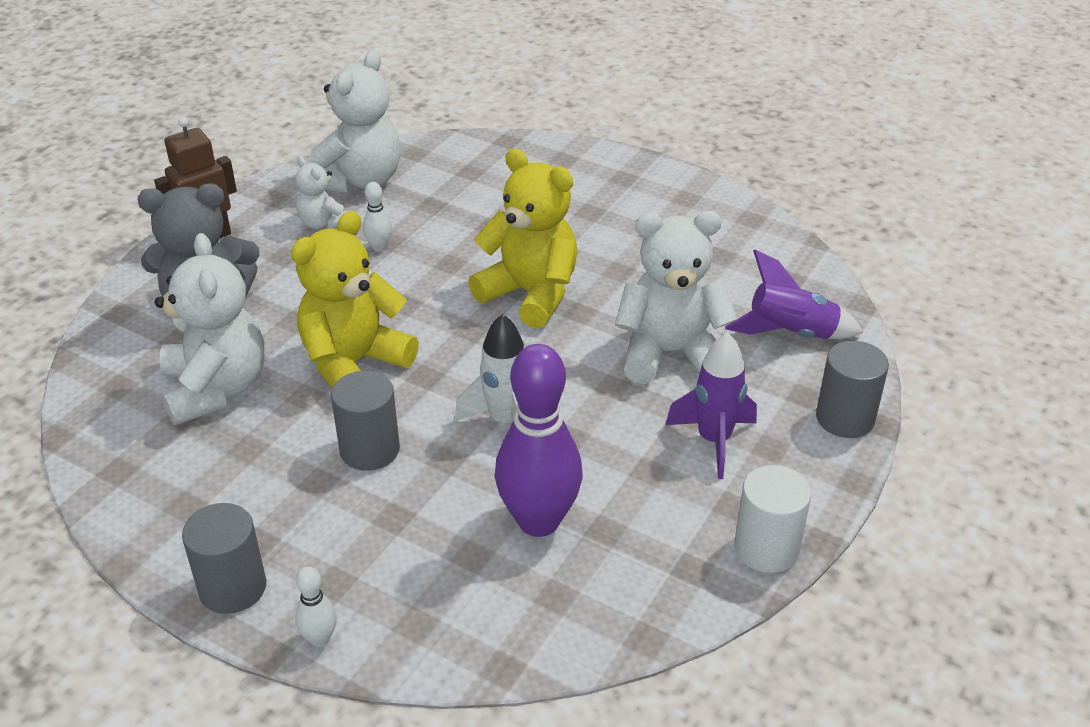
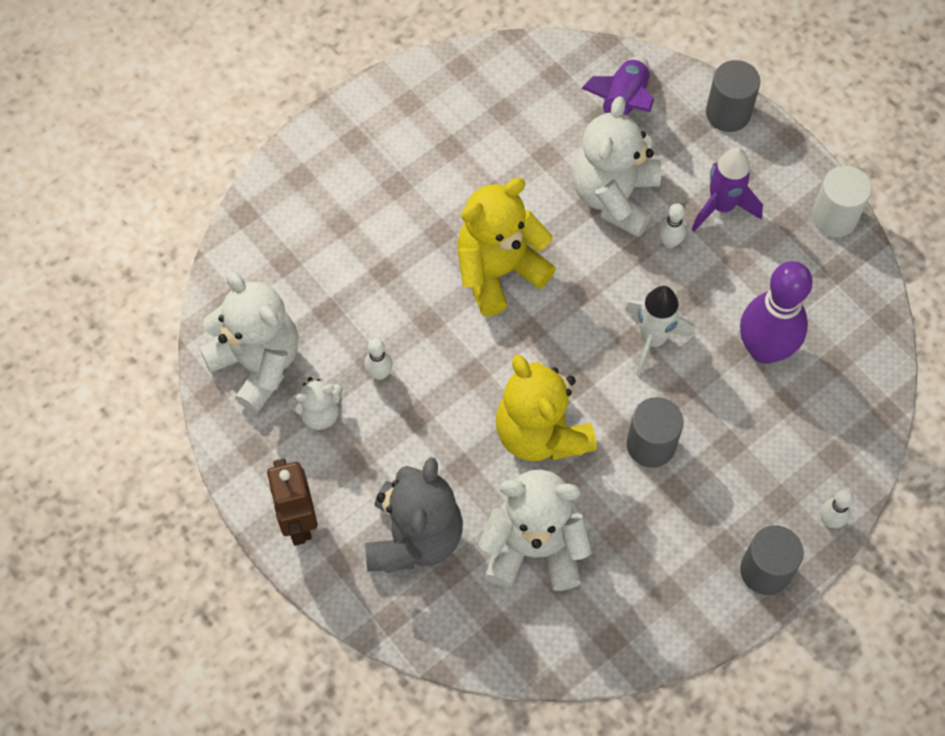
camera: 70 degrees left, 25 degrees up
(638, 408) = (669, 242): none -> white bowling pin

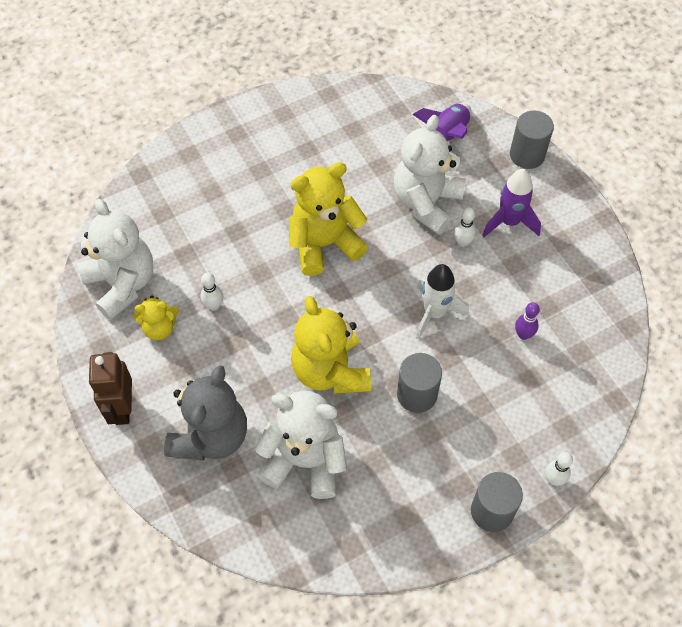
camera: 10 degrees right, 5 degrees down
(319, 413) = (159, 328): white teddy bear -> yellow teddy bear
(764, 349) = (523, 334): purple bowling pin -> purple bowling pin, size x0.43
(834, 217) = (598, 243): white cylinder -> none

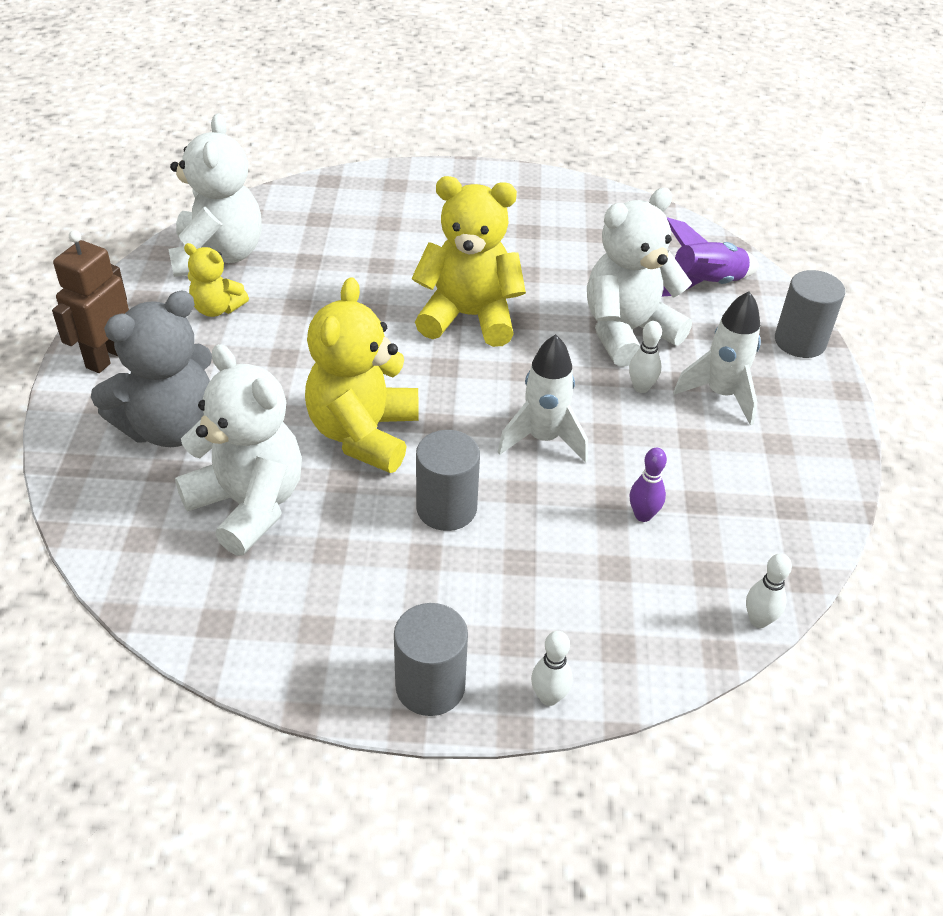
camera: 30 degrees right, 15 degrees down
(214, 305) = (293, 315): white bowling pin -> white bowling pin (758, 620)
(509, 222) = (721, 394): purple rocket -> white rocket

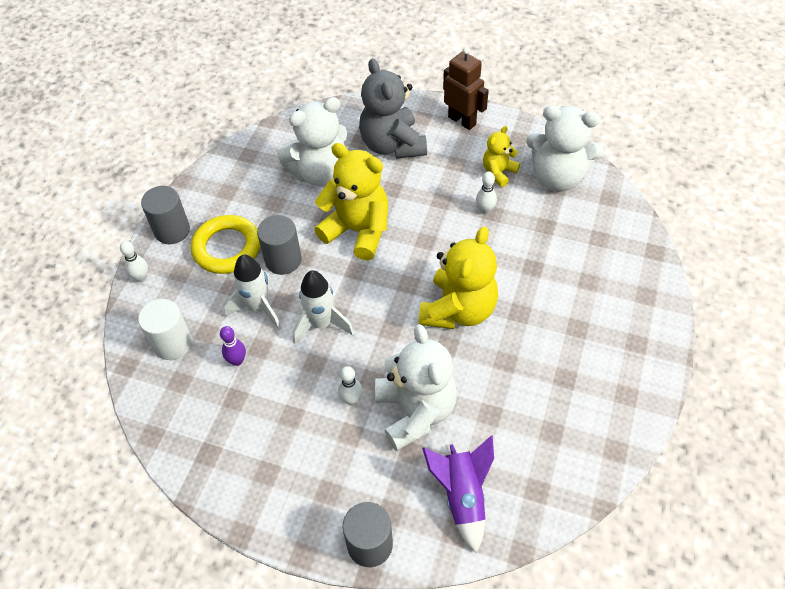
camera: 110 degrees right, 10 degrees up
(445, 589) = (227, 248): none -> yellow ring
(652, 604) = (172, 343): none -> white cylinder
(721, 394) = (327, 453): white rocket -> white rocket (258, 308)
(758, 620) = (136, 395): white bowling pin -> white bowling pin (485, 210)

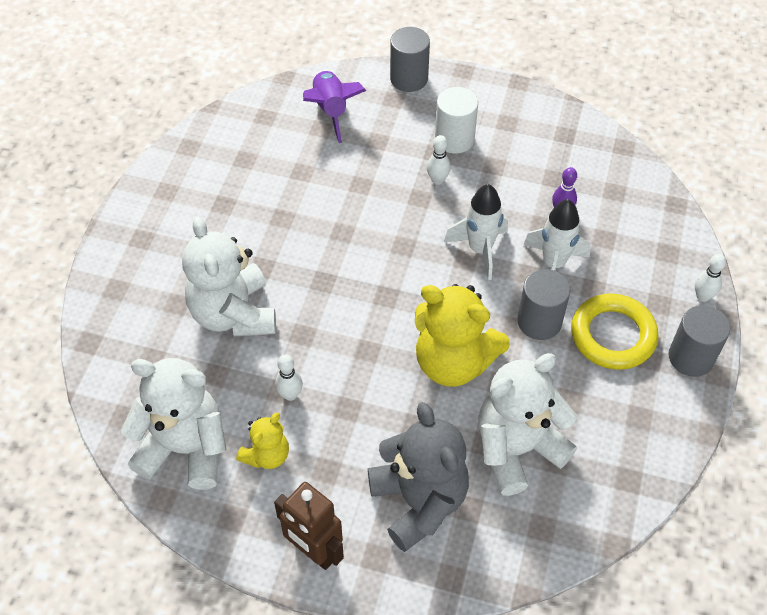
camera: 175 degrees right, 0 degrees up
(172, 343) = (636, 226): white cylinder -> white cylinder (454, 139)
(415, 411) = (374, 172): white teddy bear -> white teddy bear (233, 314)
(458, 310) = (329, 268): yellow teddy bear -> none

